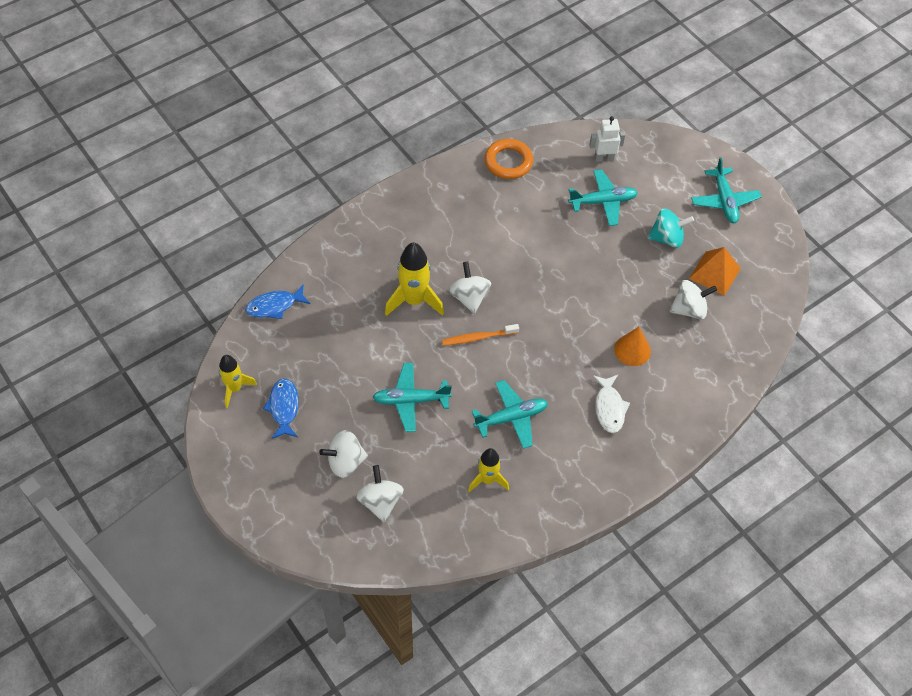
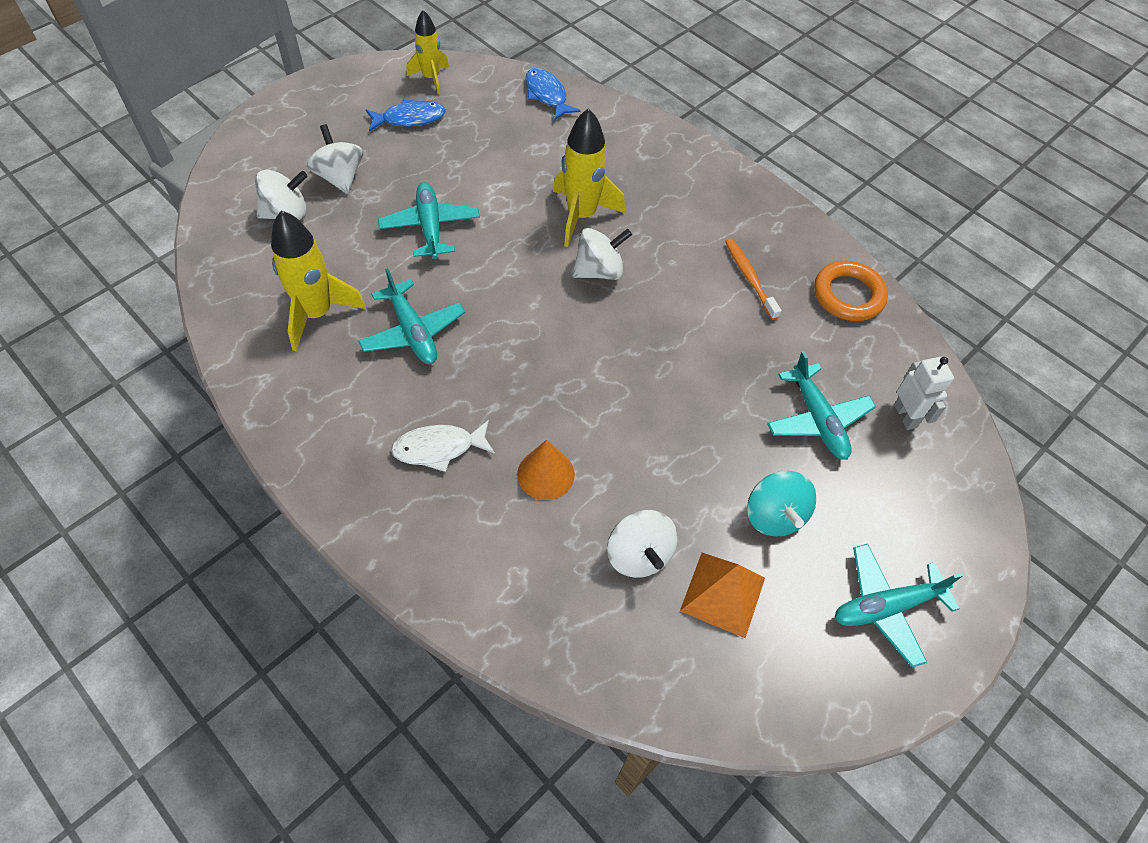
camera: 80 degrees right, 0 degrees up
(478, 338) = (535, 286): orange toothbrush -> orange toothbrush (749, 278)
(487, 480) = (317, 314): yellow rocket -> yellow rocket, size x1.57

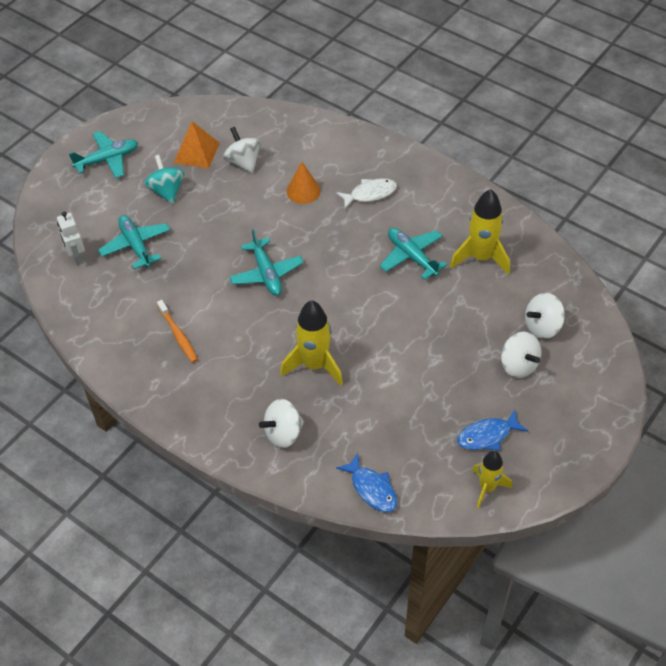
camera: 175 degrees right, 5 degrees down
(430, 227) = (429, 334): turquoise plane -> turquoise plane (266, 273)
(599, 271) = (292, 321): white spinning top -> white spinning top (283, 433)
(848, 295) = (103, 334): orange ring -> none

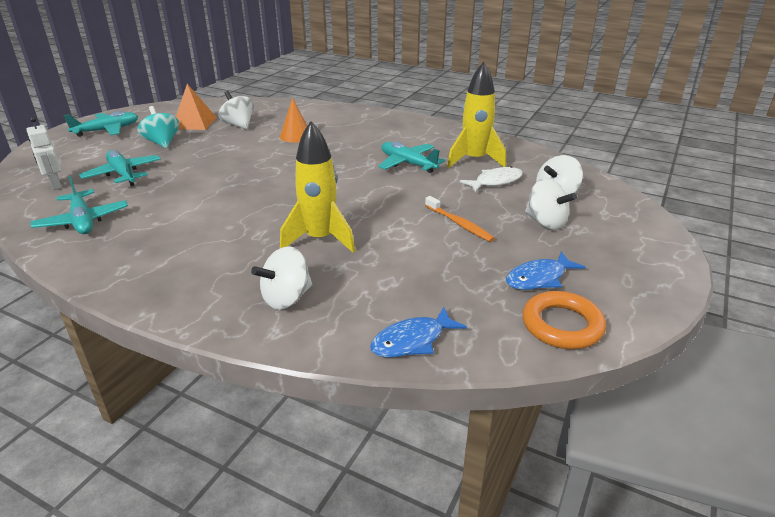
camera: 10 degrees left, 20 degrees down
(178, 335) = (159, 229): orange toothbrush -> orange toothbrush (459, 224)
(266, 273) = (262, 182): turquoise plane -> turquoise plane (83, 221)
(370, 194) = (359, 134): white fish -> white fish (495, 181)
(372, 489) = (412, 341): blue fish -> blue fish turned 105 degrees clockwise
(487, 488) = (562, 325): yellow rocket -> orange ring

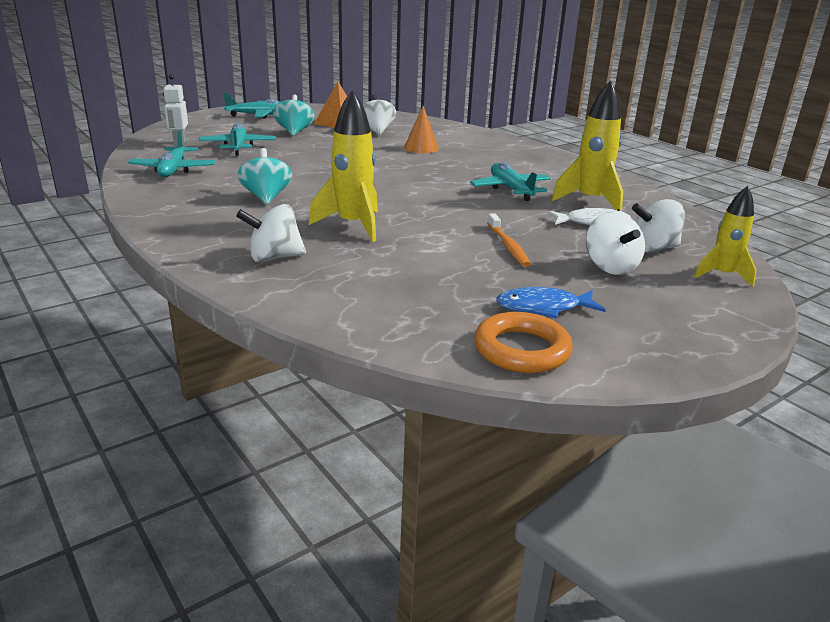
camera: 25 degrees right, 5 degrees down
(211, 229) = (266, 197): none -> turquoise spinning top
(412, 341) = (351, 317): blue fish -> none
(618, 207) = (722, 275): none -> yellow rocket

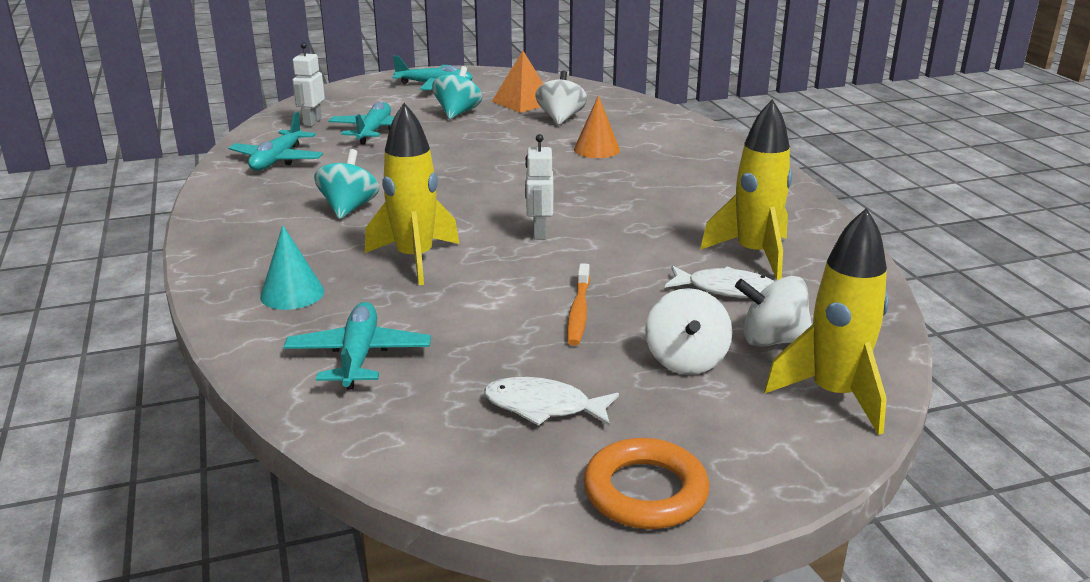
camera: 20 degrees right, 0 degrees up
(274, 258) = (292, 294): white spinning top -> turquoise cone
(430, 200) = (539, 232): none -> white robot
(510, 189) = (659, 225): turquoise plane -> turquoise plane (358, 356)
(522, 349) = (465, 459): orange ring -> orange ring (645, 492)
(543, 308) = (543, 407): blue fish -> white fish
(722, 275) = (833, 395): yellow rocket -> yellow rocket, size x1.57

